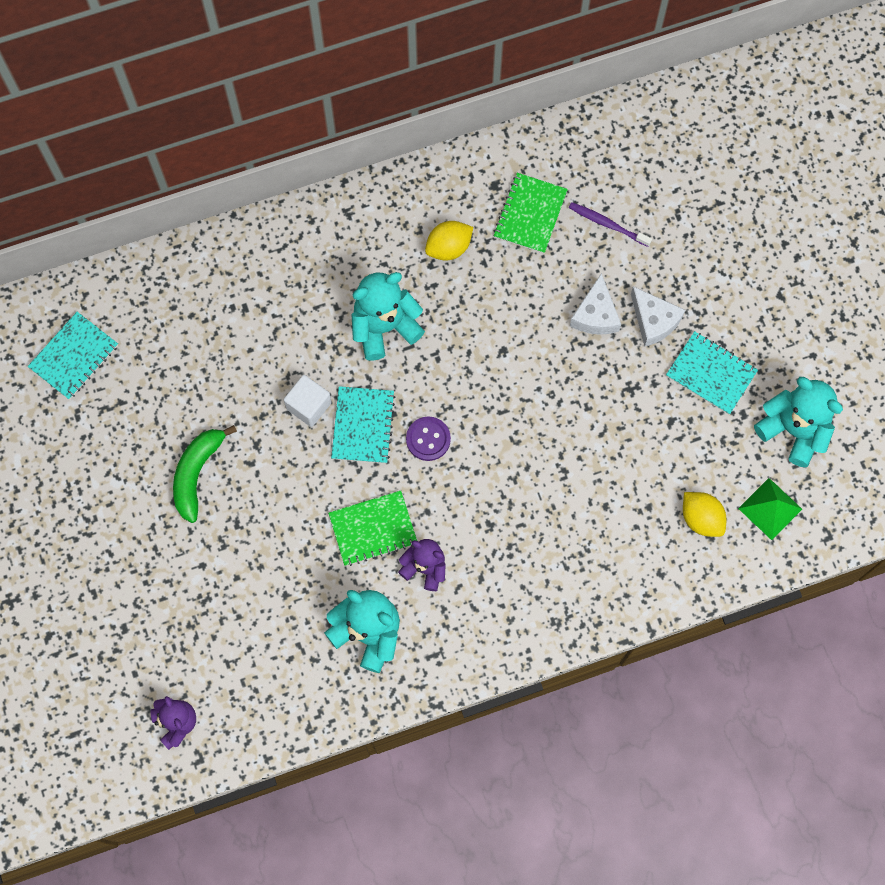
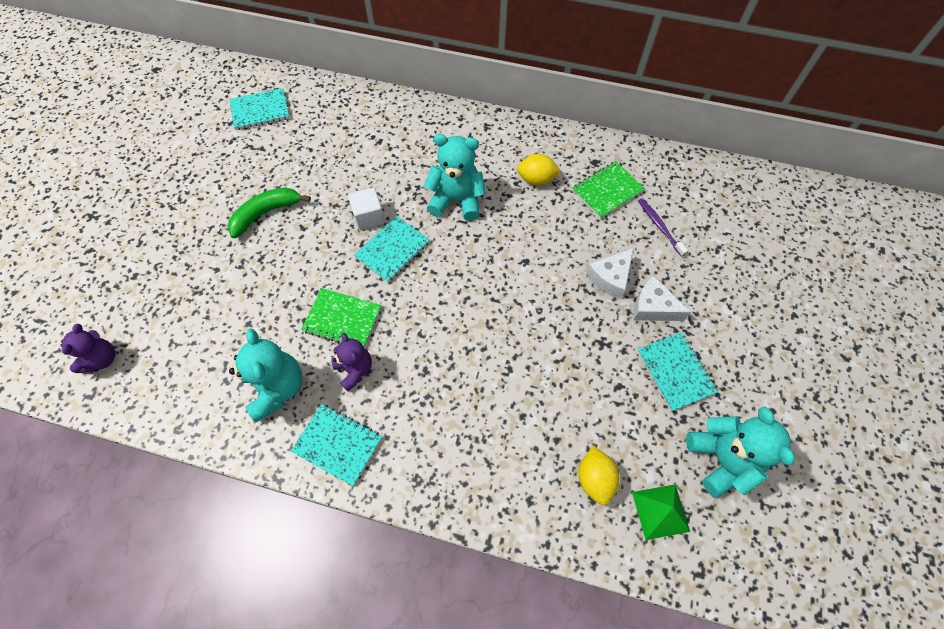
camera: 35 degrees right, 10 degrees down
(428, 439) = (428, 285): purple button -> none
(464, 641) = (338, 444): none -> turquoise notebook
(654, 321) = (652, 307): white cheese -> white cheese turned 120 degrees clockwise

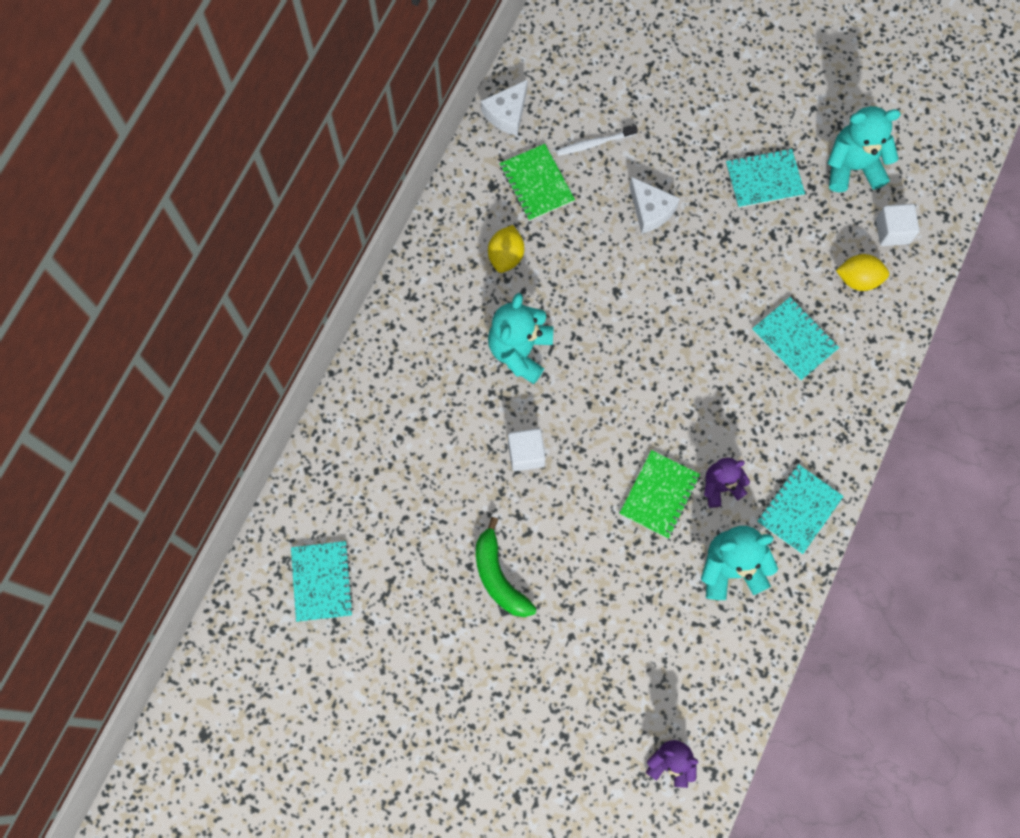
camera: 80 degrees left, 10 degrees up
(392, 250) = (577, 431): turquoise notebook -> turquoise notebook (794, 339)
(652, 307) = (692, 179): white cheese -> white cheese (507, 114)
(659, 226) = (594, 143): purple toothbrush -> white toothbrush
(660, 511) = (892, 231): green pyramid -> white cube

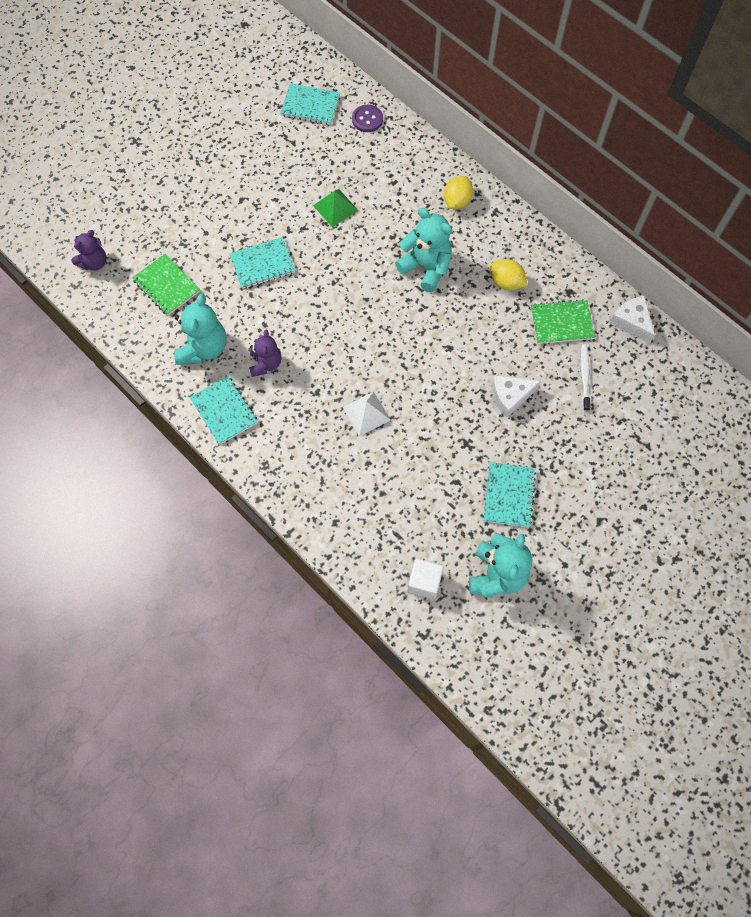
camera: 110 degrees right, 5 degrees down
(320, 498) = (367, 119): none -> purple button
(474, 487) = (335, 208): none -> green pyramid
(499, 577) = (266, 203): green banana -> none
(526, 454) = (346, 246): white cube -> none
(659, 495) = (278, 321): green notebook -> green notebook (166, 286)
(734, 352) = (366, 413): none -> white pyramid
(794, 339) = (359, 462): turquoise notebook -> turquoise notebook (262, 264)
(858, 279) = (391, 534): yellow lemon -> yellow lemon (457, 201)

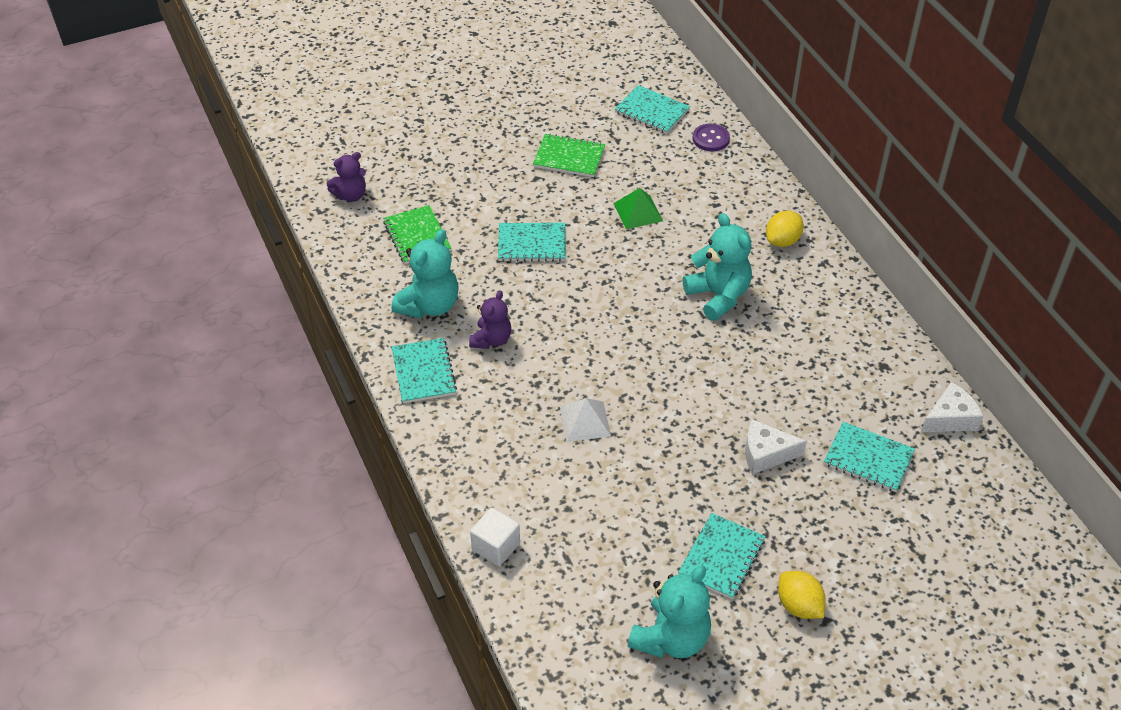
camera: 20 degrees right, 20 degrees down
(424, 582) = (578, 618): white cube -> white cube (496, 546)
(506, 282) = (808, 336): yellow lemon -> yellow lemon (799, 606)
(561, 323) = (861, 395): green notebook -> green notebook (569, 157)
(584, 376) = (868, 458): white toothbrush -> turquoise notebook
(631, 322) = (950, 418): white cheese -> white cheese turned 75 degrees clockwise

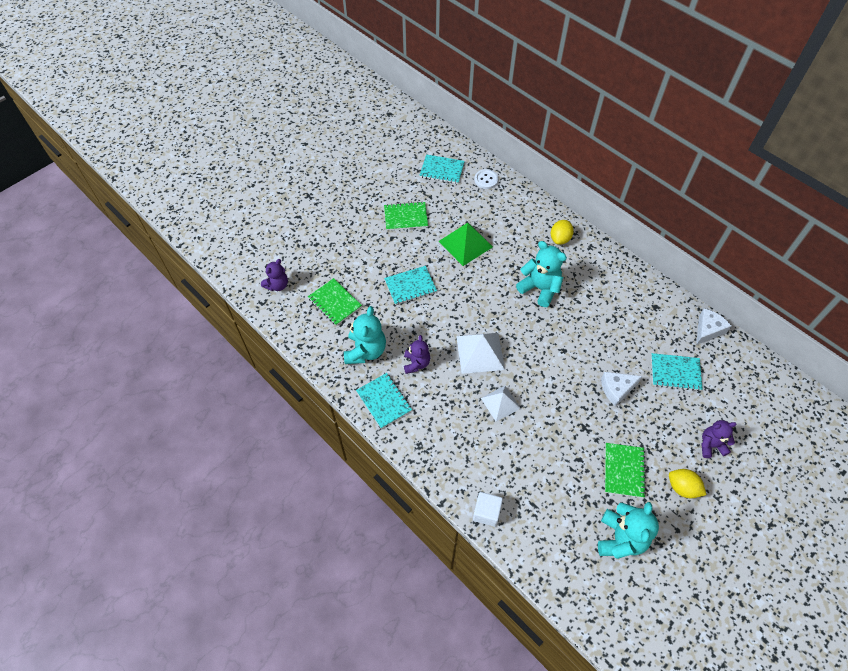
camera: 20 degrees left, 10 degrees up
(588, 351) = (480, 352): none -> white pyramid
(638, 212) = (465, 244): green pyramid -> green pyramid, size x1.53
(710, 139) = (486, 180): purple button -> white button
(721, 557) = (624, 470): turquoise notebook -> green notebook
(873, 566) = (711, 445): none -> purple teddy bear

